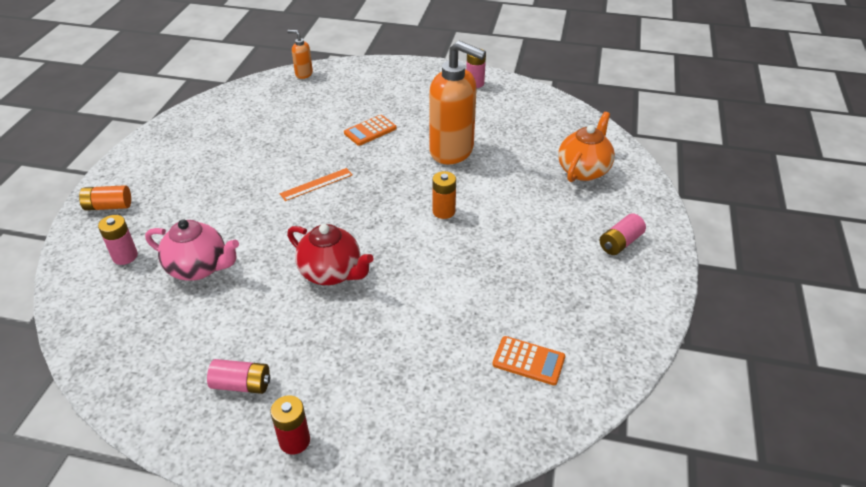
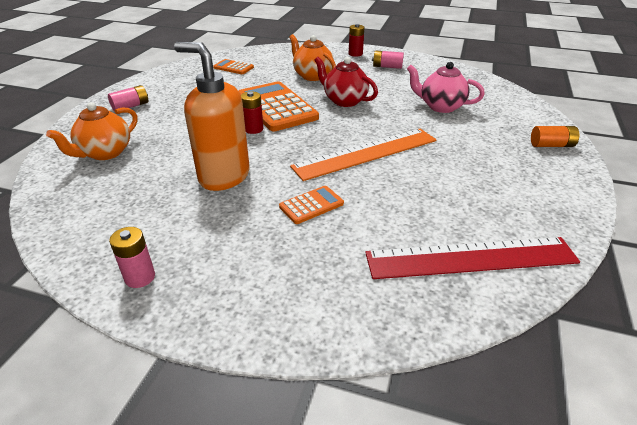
camera: 175 degrees left, 5 degrees down
(125, 256) = (501, 114): pink battery -> none
(260, 103) = (471, 258): none -> red ruler
(303, 74) = (423, 319): orange soap dispenser -> none
(316, 184) = (366, 153): orange ruler -> orange ruler, size x2.16
(382, 340) = (312, 76): none -> orange teapot
(425, 253) = (276, 107): none -> orange calculator
(443, 211) = (253, 129): orange battery -> red battery

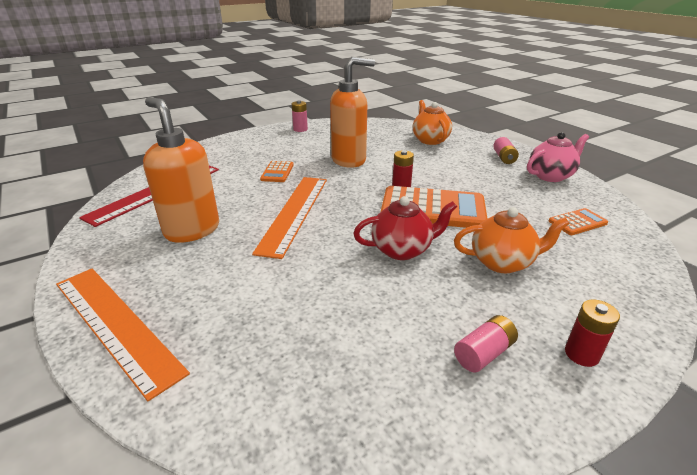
camera: 130 degrees right, 5 degrees down
(440, 106) = (299, 309): pink teapot -> pink teapot (550, 176)
(464, 183) = (192, 230): none -> orange soap dispenser
(551, 145) = (115, 324): orange battery -> orange ruler

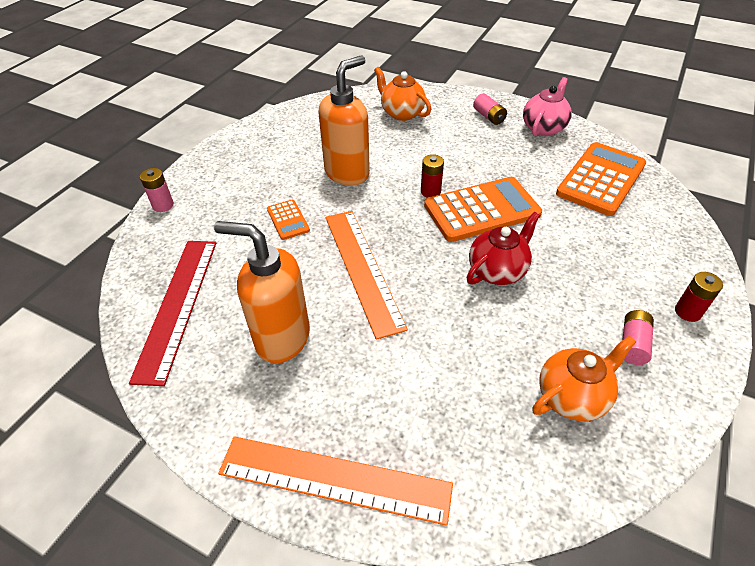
camera: 30 degrees left, 15 degrees up
(300, 129) = (246, 142): pink battery -> pink battery (163, 205)
(502, 262) = (581, 249): orange teapot -> orange teapot (572, 396)
(577, 222) = (601, 179): orange calculator -> orange calculator, size x2.08

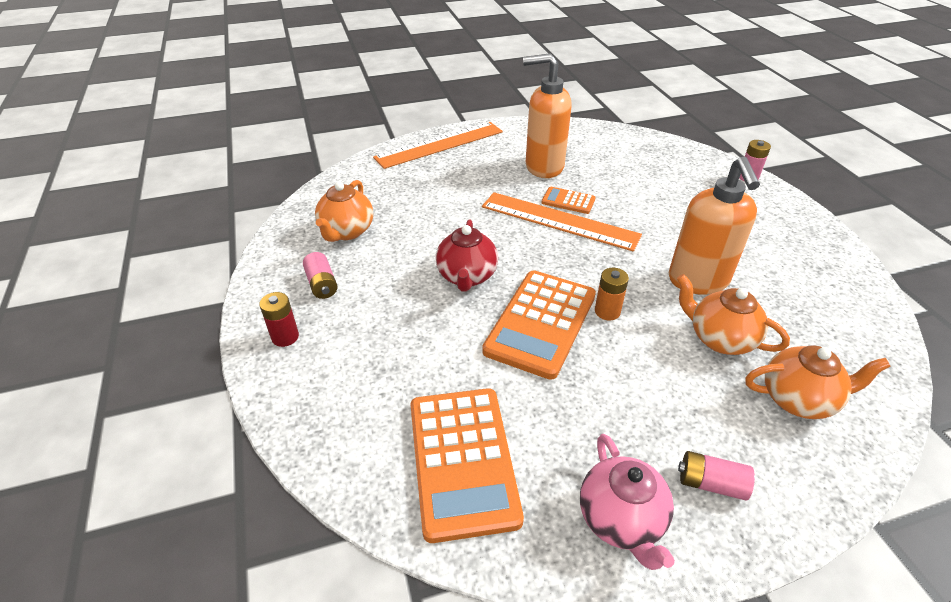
camera: 135 degrees right, 5 degrees down
(177, 306) = (620, 148): red ruler -> none
(282, 338) = (543, 167): orange soap dispenser -> orange soap dispenser turned 150 degrees counterclockwise
(288, 220) = (661, 218): orange calculator -> orange calculator (568, 201)
(392, 146) = (719, 339): none -> orange teapot
(430, 191) = (607, 311): red battery -> orange battery

